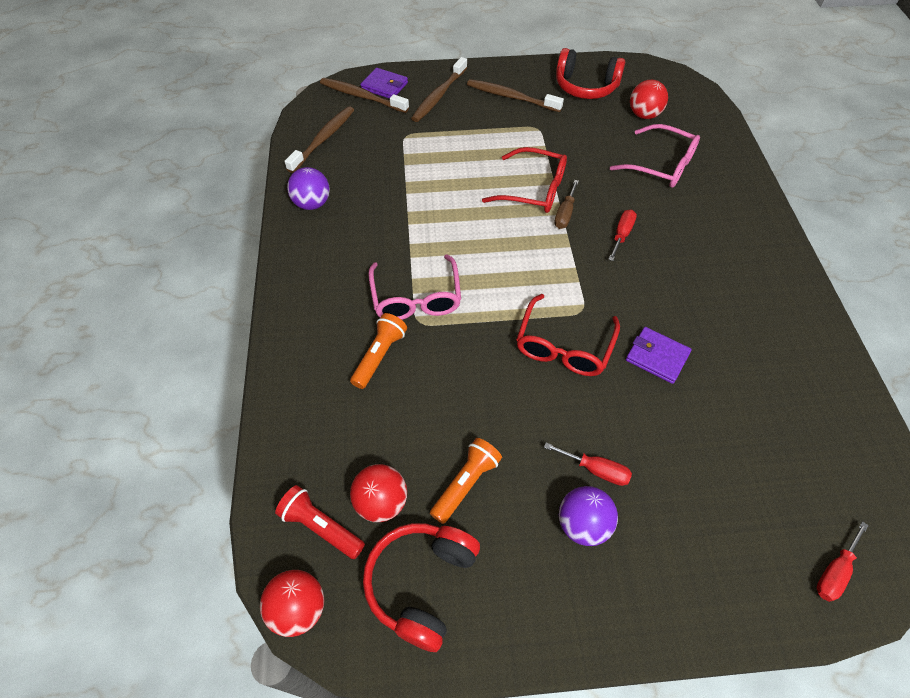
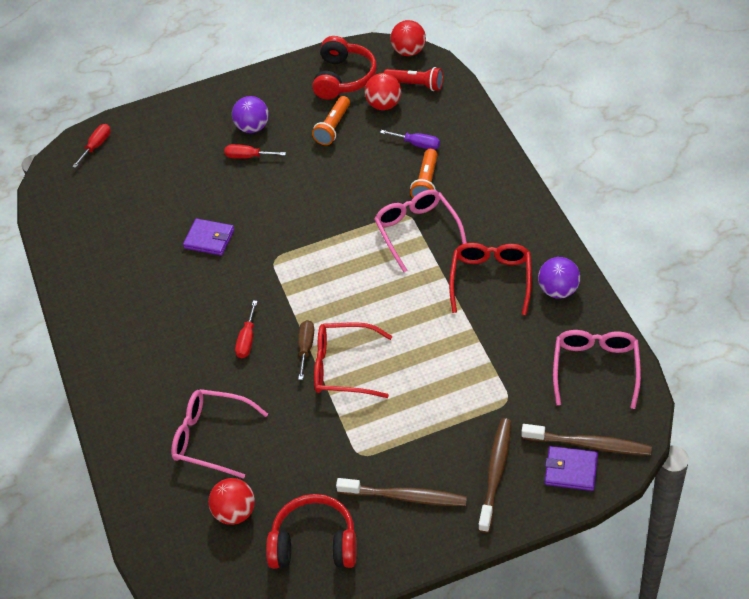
camera: 170 degrees right, 5 degrees down
(323, 139) = (595, 369): brown toothbrush -> pink glasses
(365, 415) = (417, 144): none -> purple screwdriver
(564, 346) = (284, 227): red glasses -> red glasses (491, 280)

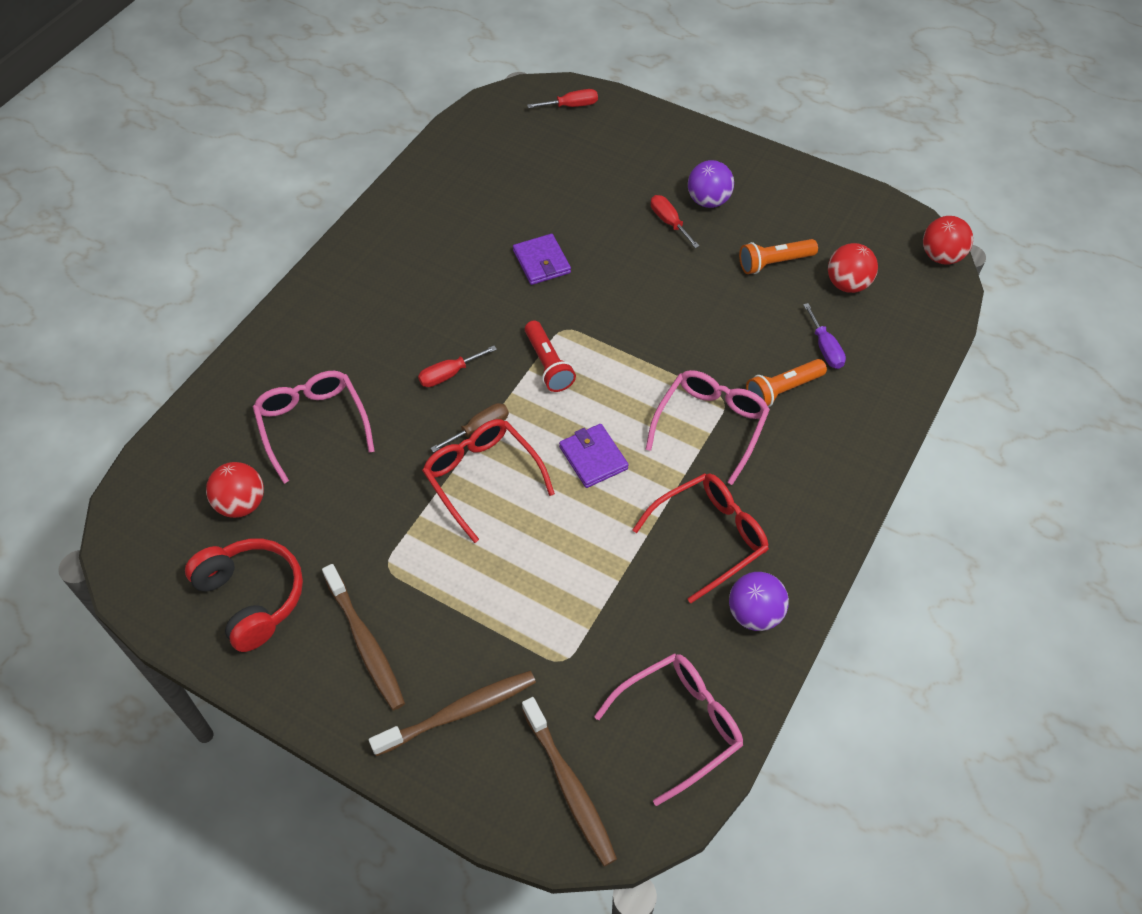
camera: 45 degrees right, 5 degrees up
(343, 78) = (846, 227): red headphones -> none
(416, 85) = (903, 293): red flashlight -> red flashlight (548, 364)
(571, 470) = (520, 789): purple wallet -> purple wallet (593, 458)

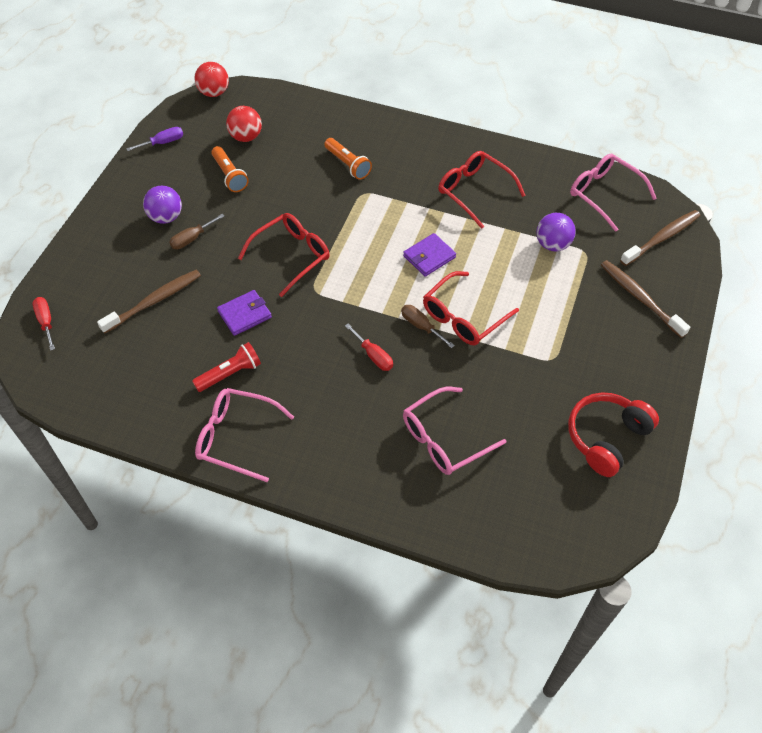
camera: 100 degrees left, 0 degrees up
(241, 504) = (531, 469): red ball -> none
(365, 643) = (614, 358): brown toothbrush -> brown toothbrush (154, 301)
(548, 364) = (351, 294): red flashlight -> red flashlight (230, 374)
(623, 312) = (291, 256): none -> red glasses
(669, 222) = (192, 239): red screwdriver -> brown screwdriver
(710, 425) = (386, 198): pink glasses -> pink glasses (236, 437)
(754, 614) = (521, 167): purple ball -> purple ball (552, 244)
(825, 348) = (307, 146): purple screwdriver -> purple screwdriver (163, 143)

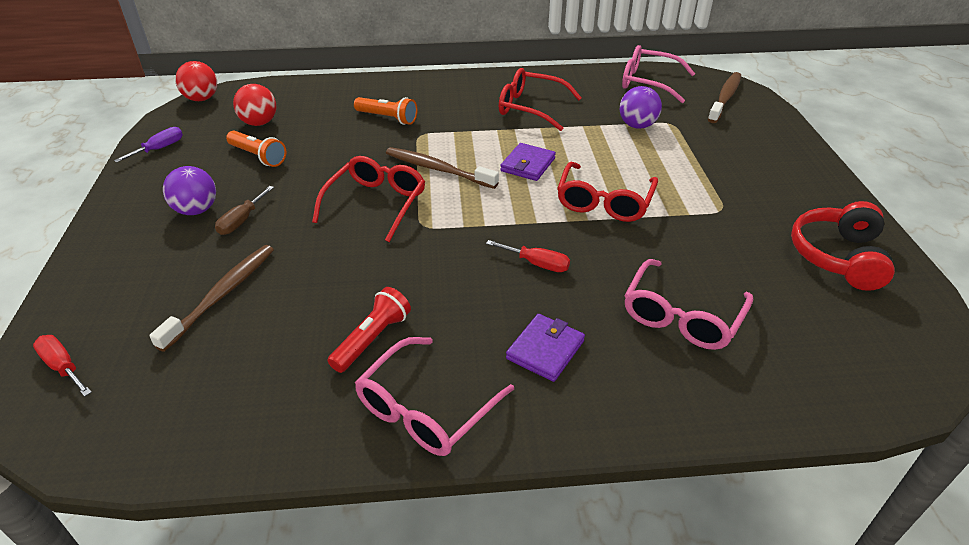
camera: 25 degrees left, 15 degrees down
(236, 437) = (426, 409): pink glasses -> pink glasses turned 45 degrees counterclockwise
(244, 314) = (353, 272): purple wallet -> purple wallet (545, 350)
(421, 326) = (567, 222): brown screwdriver -> none
(640, 298) = (751, 141): brown toothbrush -> brown toothbrush (438, 169)

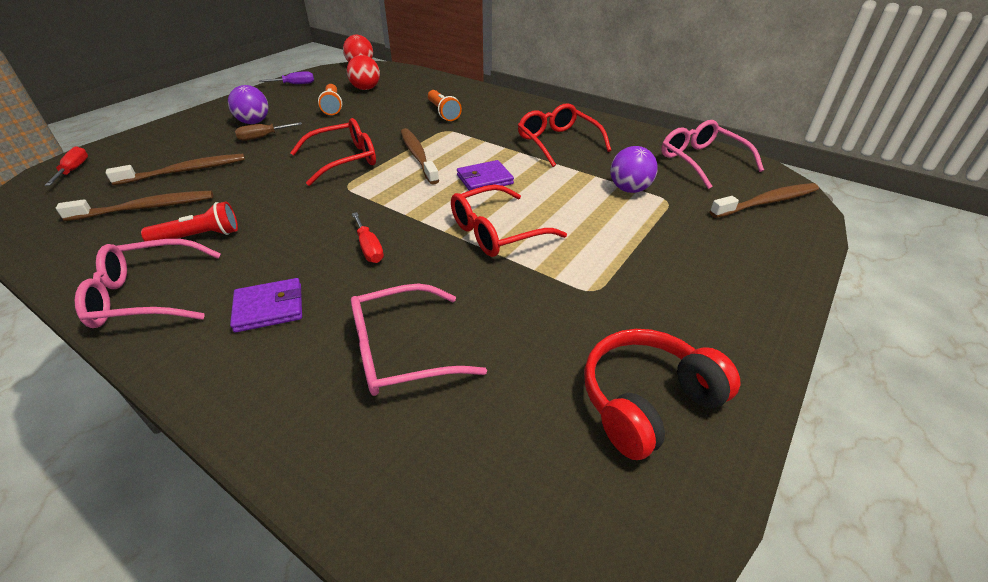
camera: 40 degrees right, 0 degrees up
(256, 349) = (146, 208): none -> brown toothbrush

